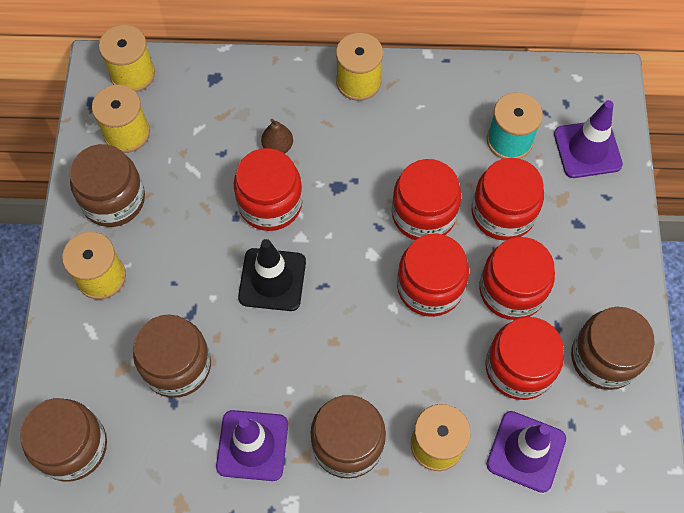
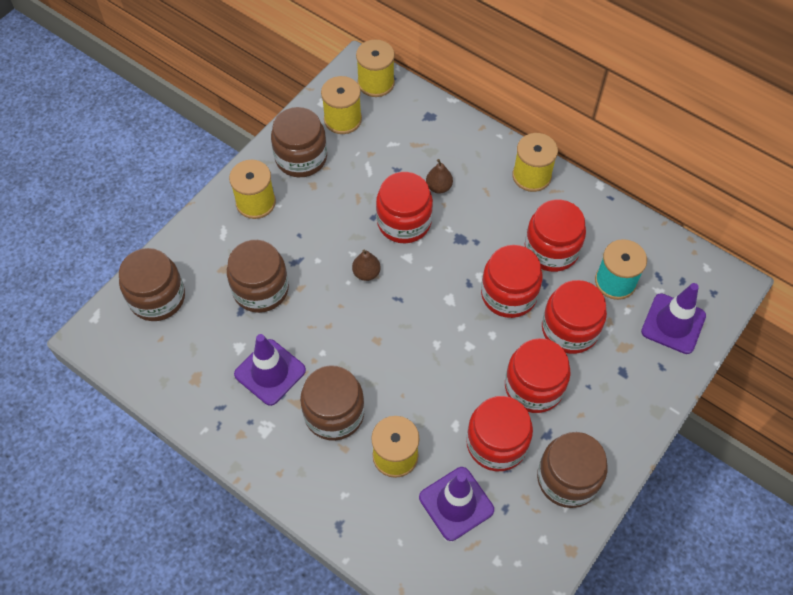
camera: 35 degrees right, 5 degrees down
(272, 280) = (366, 273): black traffic cone -> brown pear
(430, 287) = (474, 346): red jar -> red jar (551, 249)

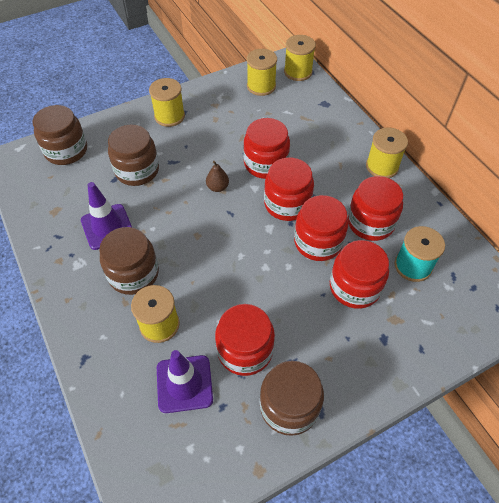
camera: 25 degrees right, 5 degrees down
(301, 158) = (217, 100): brown jar -> none
(438, 187) = (305, 150): brown pear -> none
(534, 387) = (300, 319): red jar -> red jar (287, 204)
(673, 324) = (449, 318): purple traffic cone -> none

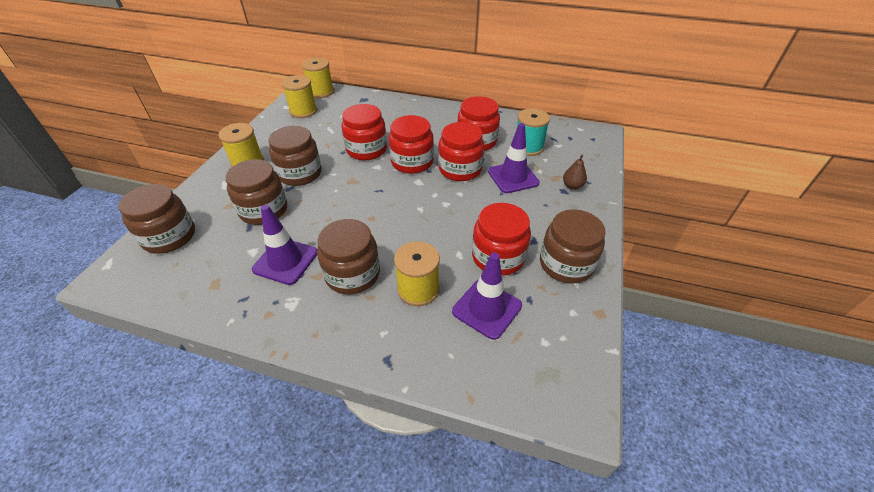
camera: 45 degrees left, 10 degrees down
(193, 153) = (300, 173): none -> brown jar
(217, 187) = (348, 182): brown pear -> brown pear (572, 186)
(354, 287) = (513, 177): red jar -> purple traffic cone
(382, 166) = (444, 112): yellow spool -> none

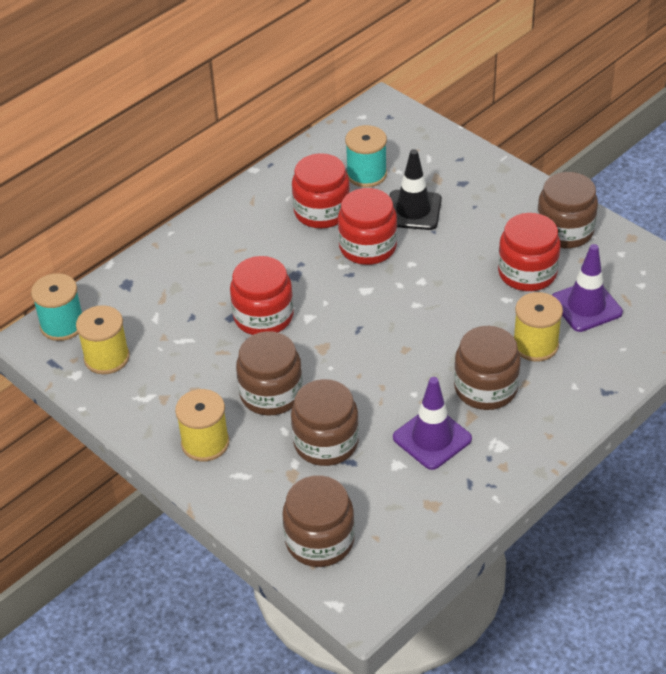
camera: 60 degrees left, 0 degrees up
(321, 92) = (62, 325): yellow spool -> turquoise spool
(412, 162) = (322, 283): red jar -> none
(513, 177) = (413, 210): purple traffic cone -> black traffic cone
(572, 186) = (459, 173): brown pear -> none

